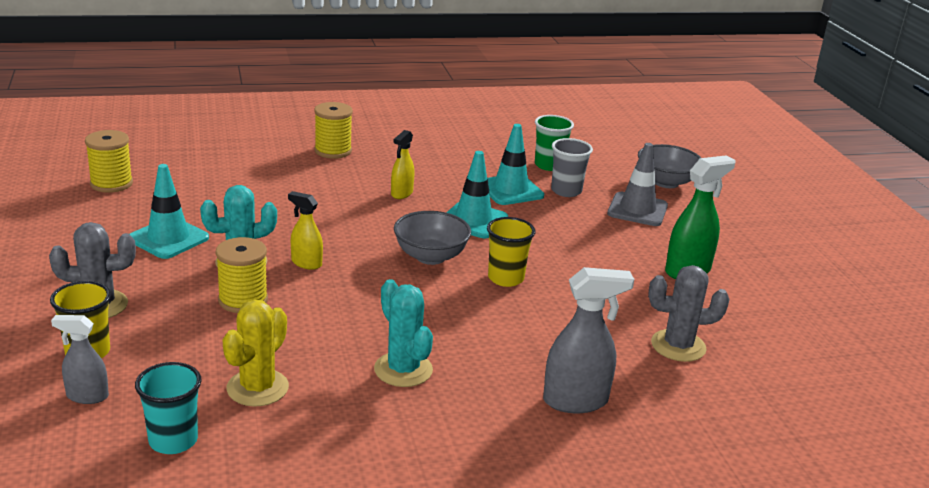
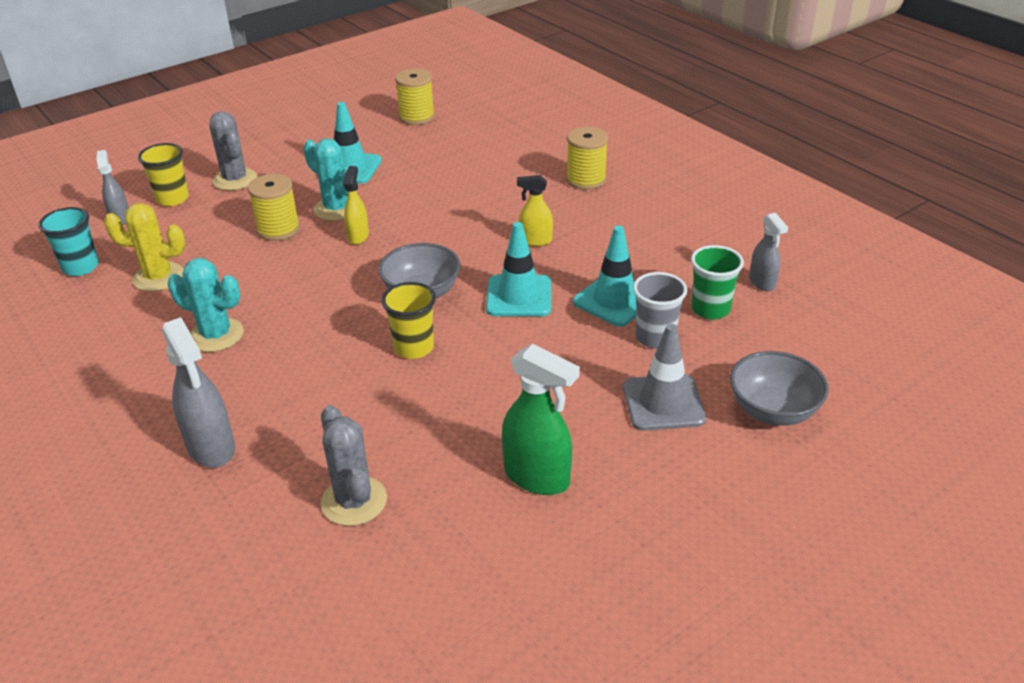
camera: 70 degrees right, 10 degrees up
(403, 370) = (216, 335): turquoise cactus -> turquoise cactus turned 75 degrees clockwise
(533, 142) = (762, 282): none -> grey spray bottle

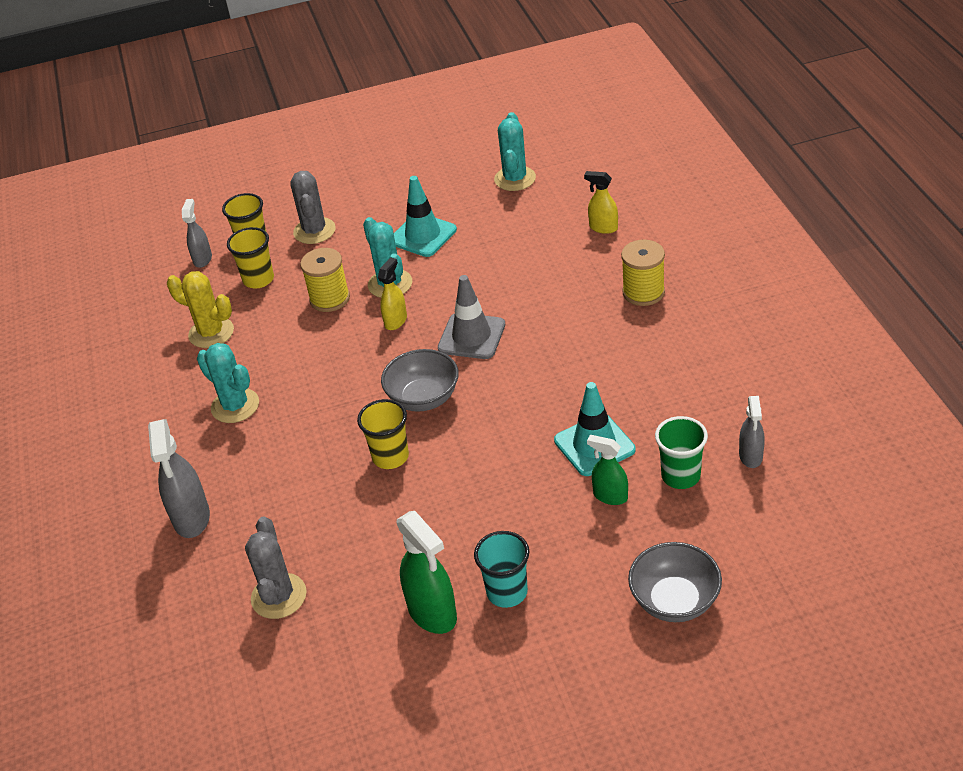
camera: 25 degrees right, 5 degrees up
(81, 267) = (154, 308): turquoise cup -> turquoise cup (507, 592)
(192, 225) = (258, 279): none -> yellow cup
(417, 117) = (515, 179): yellow spool -> turquoise cactus
(519, 296) = (508, 421): turquoise traffic cone -> none
(535, 241) = (555, 359): yellow spray bottle -> yellow spray bottle (603, 228)
(655, 338) = (610, 496): grey cup -> green spray bottle
(663, 403) = (579, 567): grey traffic cone -> grey traffic cone (471, 336)

